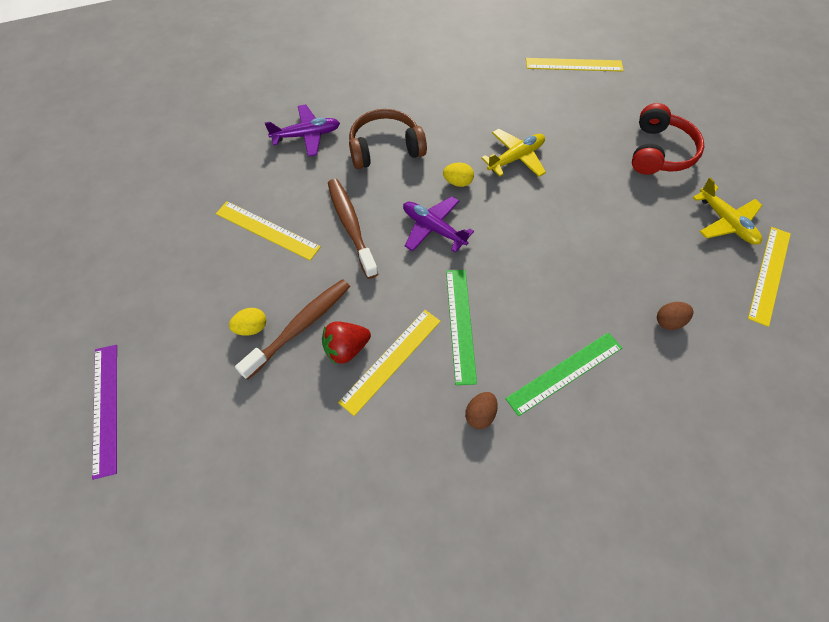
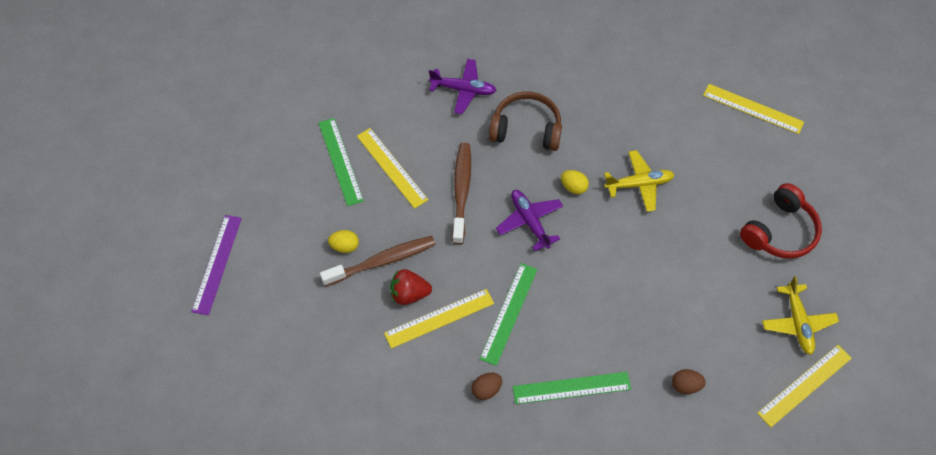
camera: 25 degrees right, 0 degrees up
(208, 244) = (340, 161): none -> green ruler

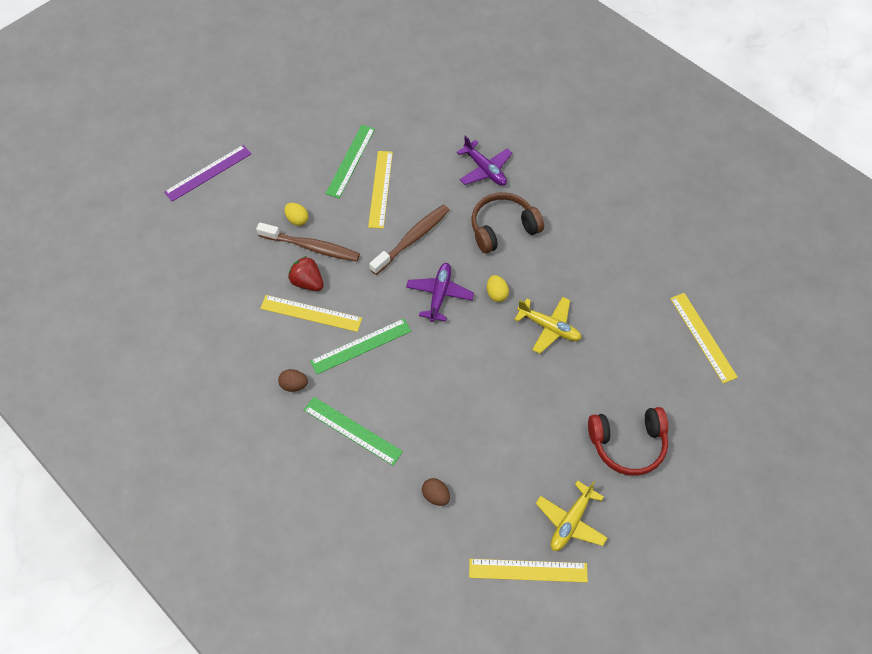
camera: 40 degrees right, 0 degrees up
(526, 129) = (503, 228): brown headphones -> brown headphones turned 75 degrees counterclockwise

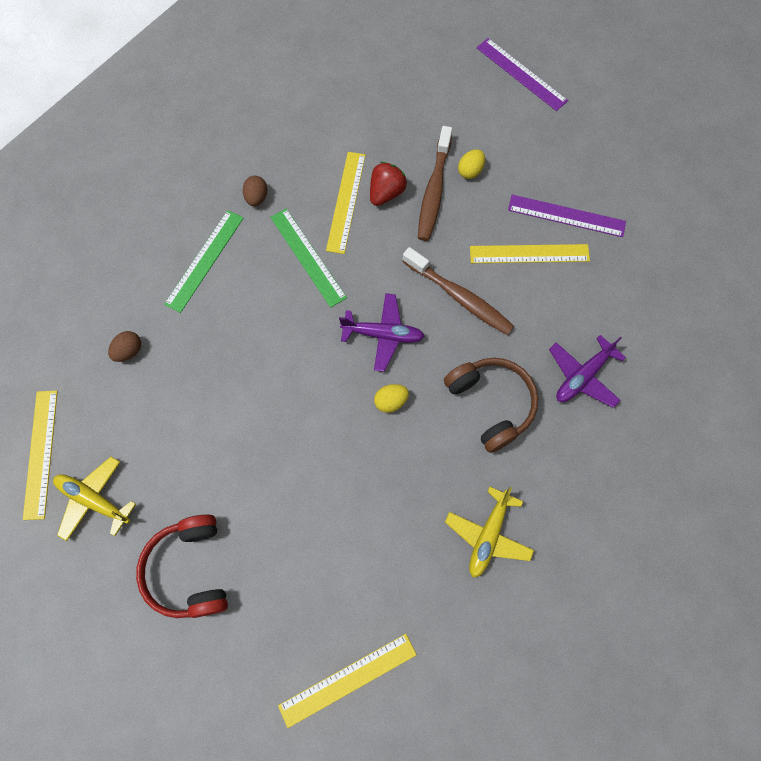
camera: 85 degrees right, 10 degrees up
(350, 161) = (566, 215): green ruler -> purple ruler
(549, 327) = (347, 468): yellow plane -> yellow plane (488, 535)

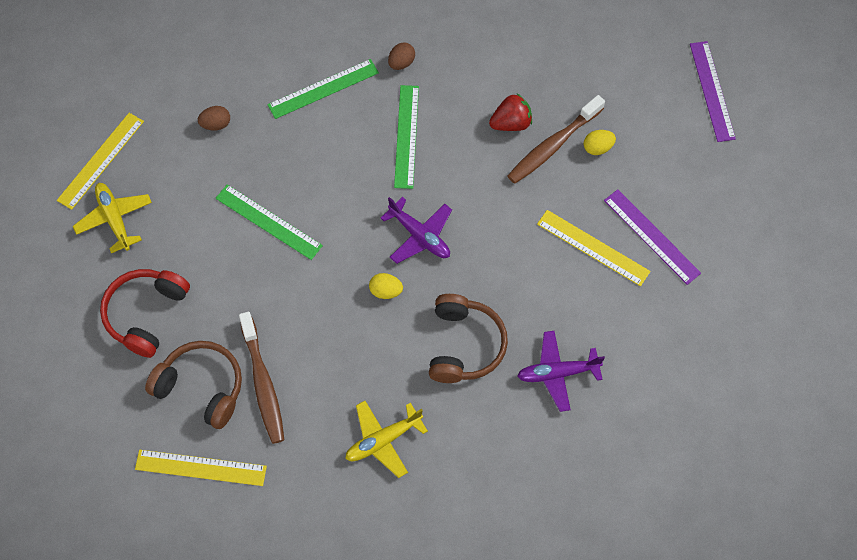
camera: 35 degrees right, 5 degrees down
(242, 408) = (268, 222): none -> green ruler
(292, 603) = (201, 387): none -> brown headphones
(346, 202) = (471, 110): yellow ruler -> none
(460, 297) = (505, 246): brown toothbrush -> brown toothbrush (263, 384)

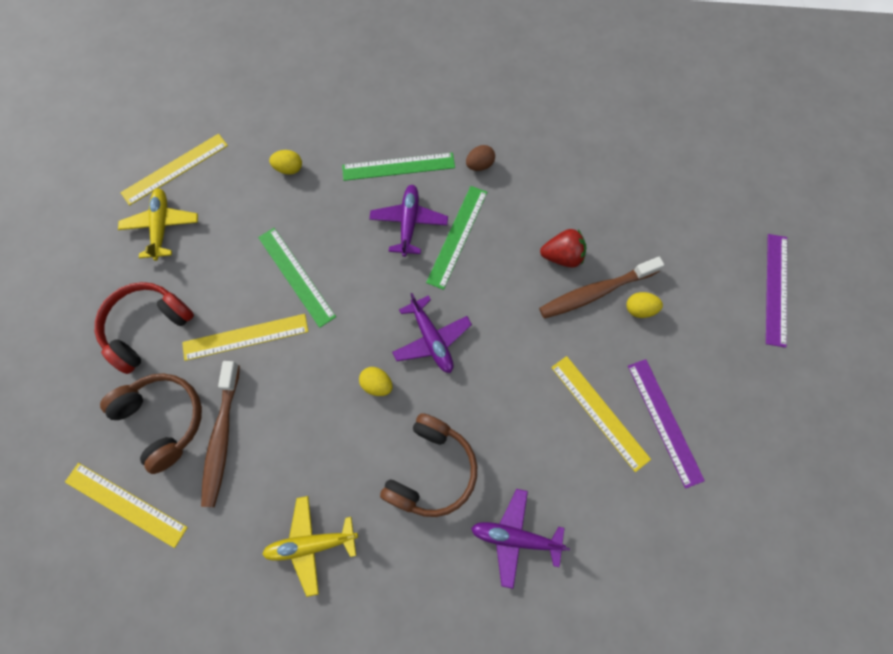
camera: 20 degrees right, 5 degrees up
(216, 124) = (289, 169): brown egg -> yellow egg
(245, 291) = (245, 337): none -> yellow ruler
(355, 138) = (409, 223): none -> purple plane

